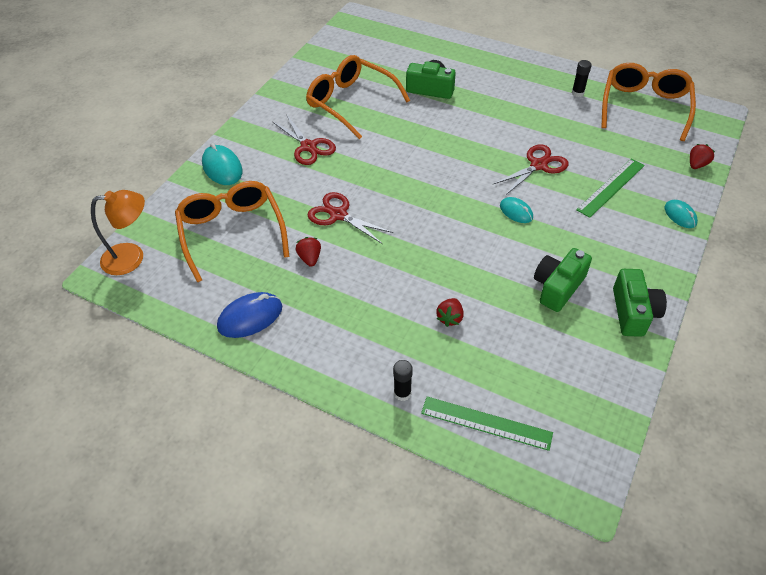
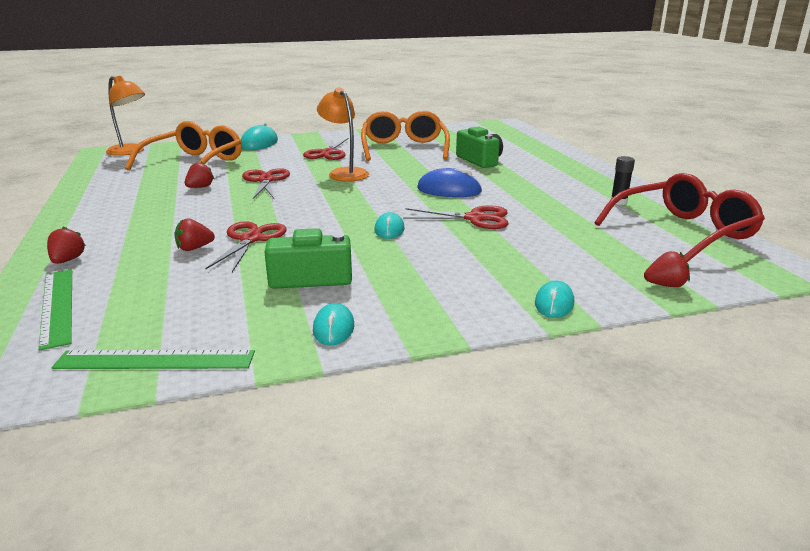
camera: 45 degrees right, 25 degrees down
(250, 317) = (107, 192): blue mouse -> blue mouse (449, 190)
(373, 166) = (344, 173): none -> orange lamp
(402, 393) = (67, 260): black glue stick -> red strawberry
(462, 283) = (250, 239): none -> red scissors
(611, 187) = (517, 255): green ruler -> green ruler (155, 360)
(633, 312) = (333, 328): green camera -> turquoise mouse
(644, 107) = (683, 232): orange glasses -> red glasses

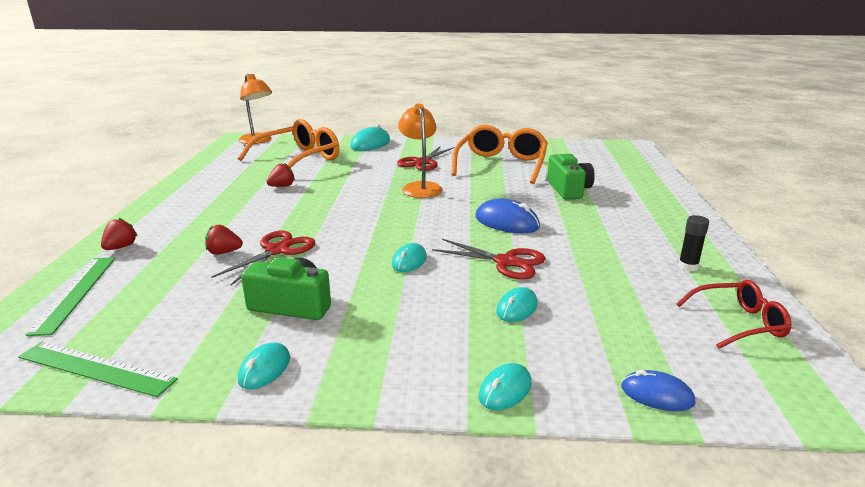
camera: 20 degrees right, 0 degrees up
(265, 180) = (343, 186): red scissors -> none
(513, 249) = (517, 308): none -> turquoise mouse
(665, 285) = (657, 395): red strawberry -> blue mouse
(683, 232) = (738, 323): red glasses -> red glasses, size x0.57

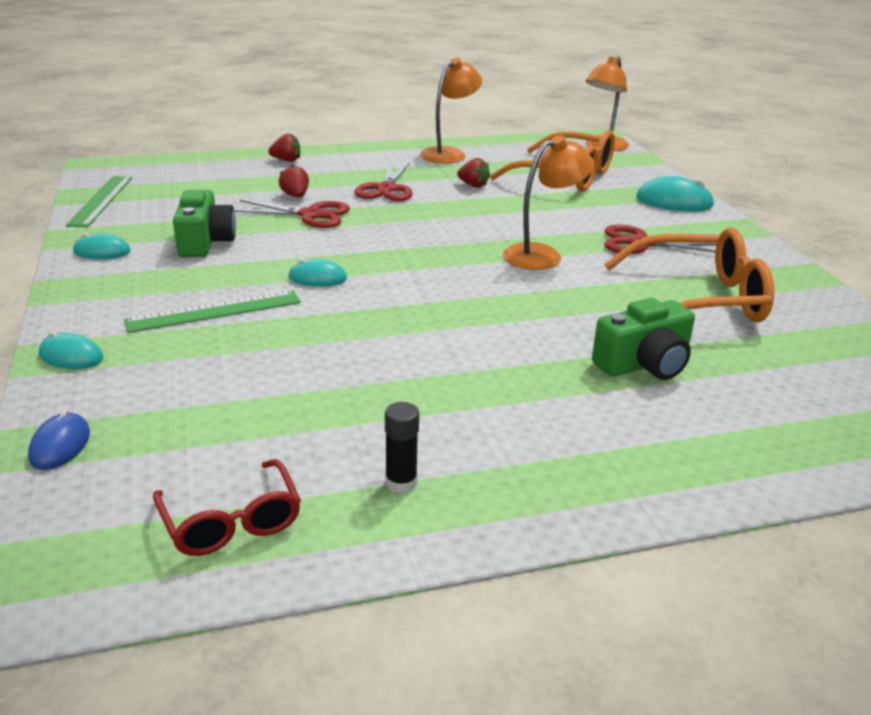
camera: 70 degrees right, 5 degrees up
(75, 293) = (203, 167): green ruler -> green ruler (214, 311)
(204, 183) = (449, 154): none -> orange lamp
(506, 222) = (467, 324): blue mouse -> none
(506, 262) = (343, 334): red scissors -> red scissors (386, 189)
(517, 308) = (228, 350): turquoise mouse -> none

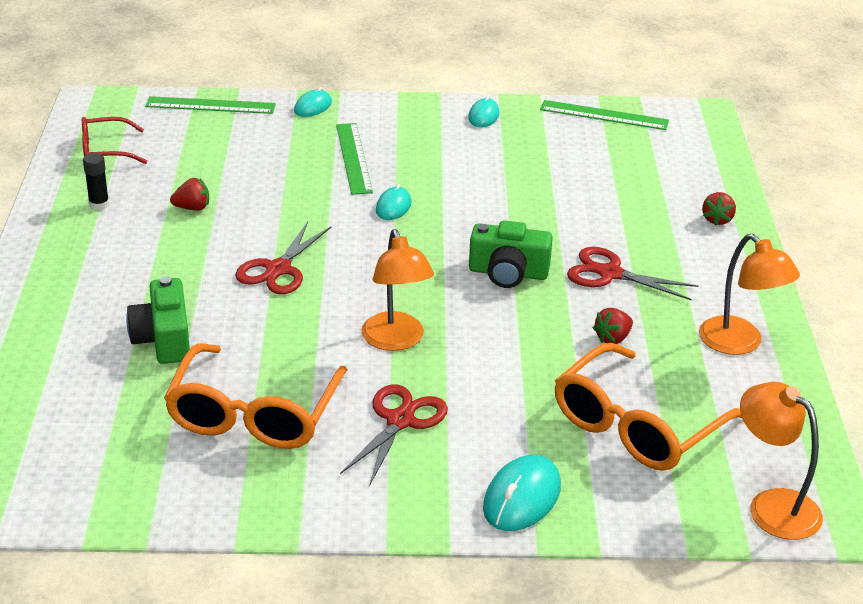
camera: 105 degrees right, 5 degrees up
(60, 445) = (210, 105): blue mouse -> green ruler
(205, 242) = (490, 160): green camera -> green camera (508, 273)
(295, 196) = (598, 214): red strawberry -> red strawberry (192, 208)
(311, 215) = (541, 218): red scissors -> red scissors (278, 269)

